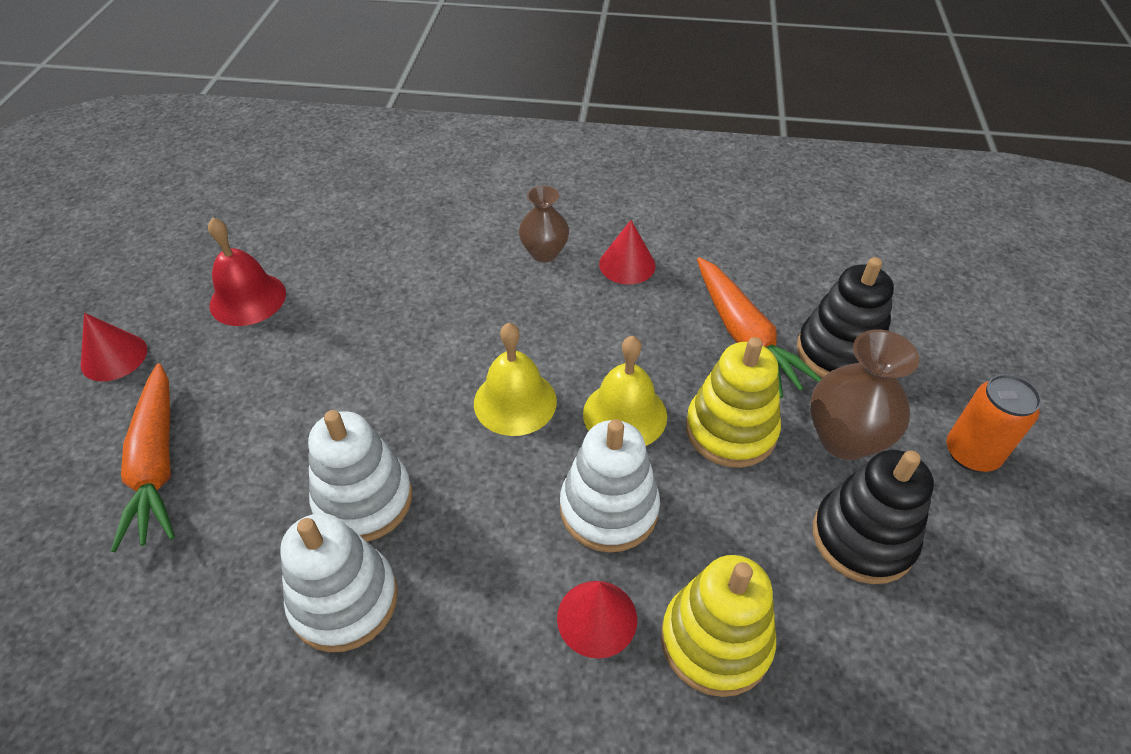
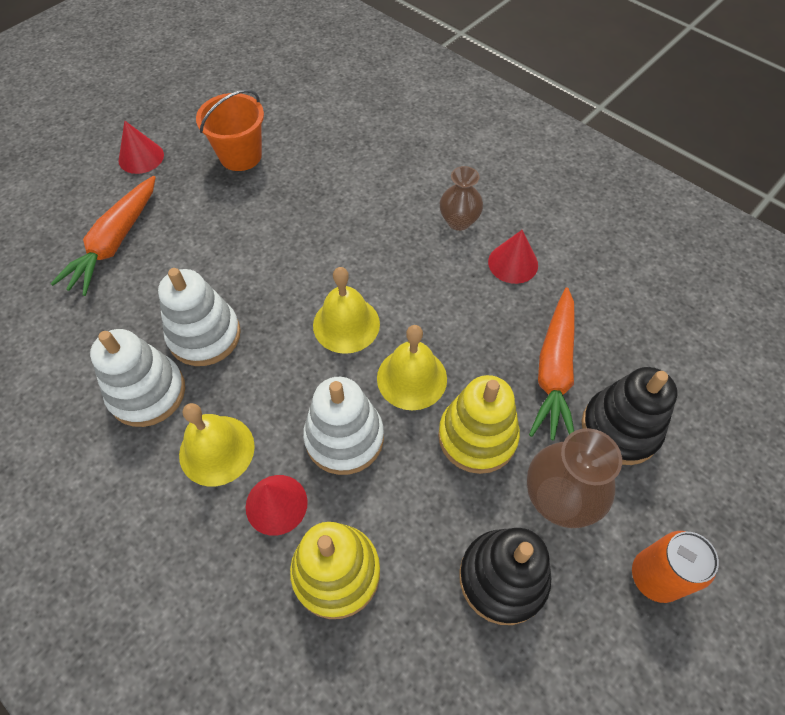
camera: 35 degrees right, 10 degrees up
(248, 299) = (240, 156): red bell -> orange bucket
(482, 607) = (216, 450): none -> yellow bell

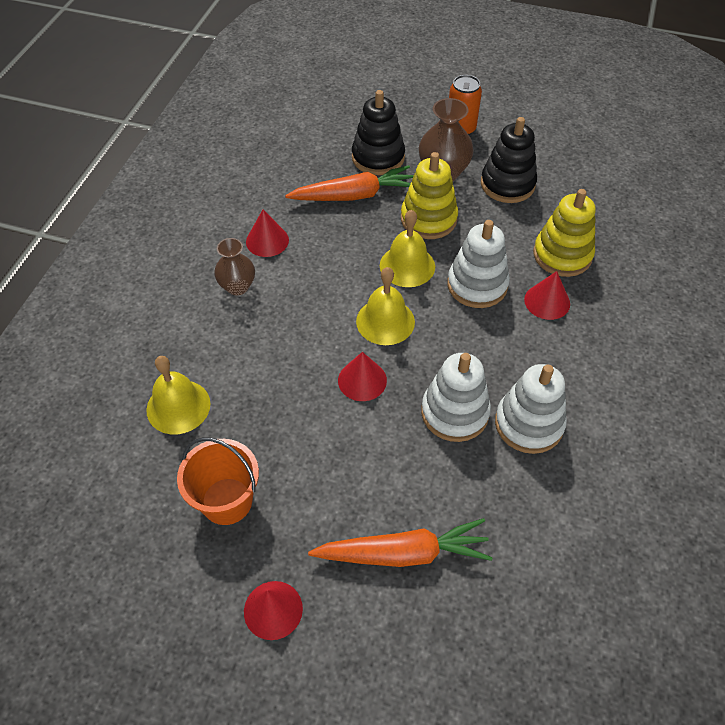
camera: 115 degrees left, 5 degrees down
(216, 450) = (538, 353): yellow bell -> yellow bell (178, 406)
(289, 277) = (362, 380): none -> red cone

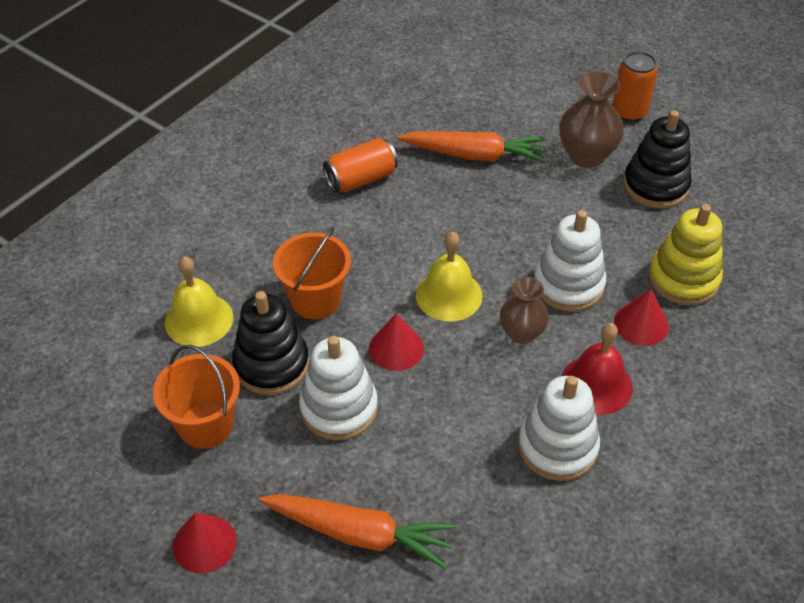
camera: 20 degrees right, 5 degrees down
(237, 286) = (310, 218): brown vase -> brown vase (521, 333)
(267, 241) = (361, 179): red cone -> orange can
(274, 358) = (315, 300): none -> orange bucket
(378, 157) = (520, 121): black stacking toy -> black stacking toy (271, 364)
(407, 266) = (499, 244): yellow bell -> none
(428, 219) = (546, 201): yellow stacking toy -> none
(455, 412) = (480, 410): white stacking toy -> white stacking toy (339, 408)
(535, 362) = (596, 384): none -> red bell

